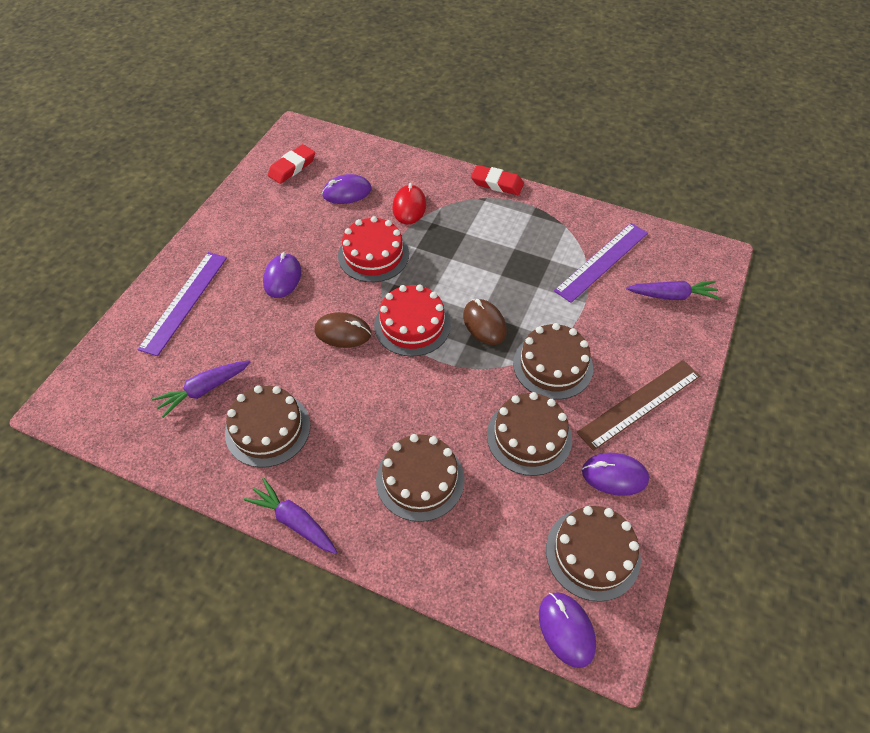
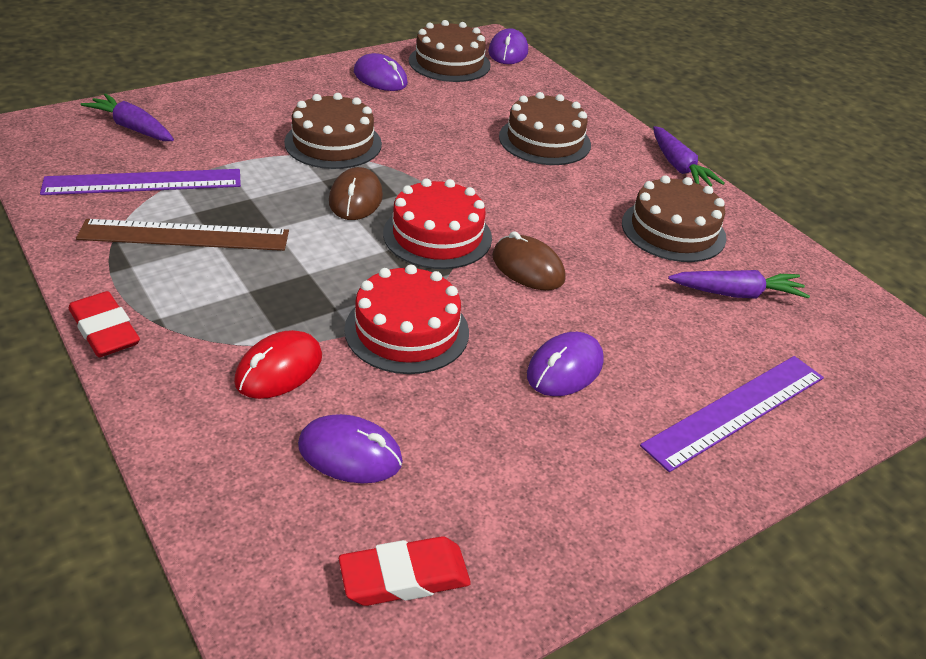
camera: 150 degrees left, 15 degrees down
(529, 436) = (419, 120): brown cake -> none
(639, 404) = (297, 94): brown ruler -> brown ruler (184, 235)

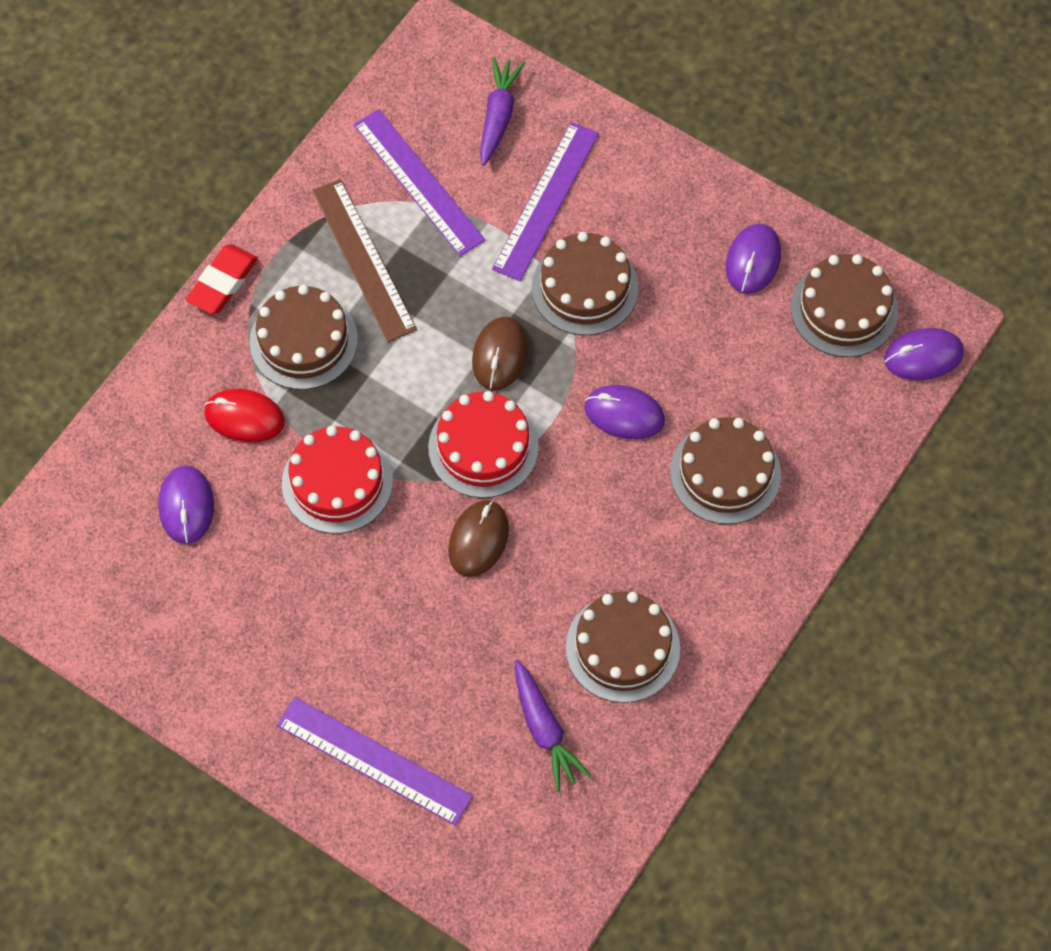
camera: 70 degrees right, 25 degrees up
(231, 299) = (303, 341): none -> brown cake
(236, 134) = (546, 201): none -> purple ruler
(356, 199) = (500, 355): brown mouse -> brown mouse turned 60 degrees counterclockwise
(404, 577) = (101, 587): red eraser -> none
(565, 368) = (355, 616): purple mouse -> purple mouse (624, 414)
(679, 167) = (759, 623): purple carrot -> none

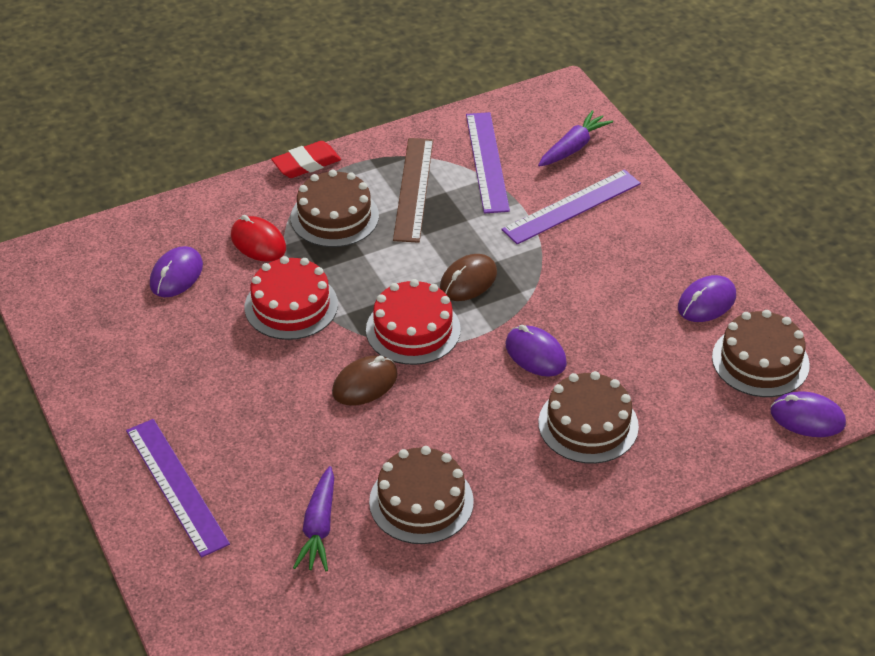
camera: 30 degrees right, 20 degrees down
(585, 287) = (562, 267): brown cake -> none

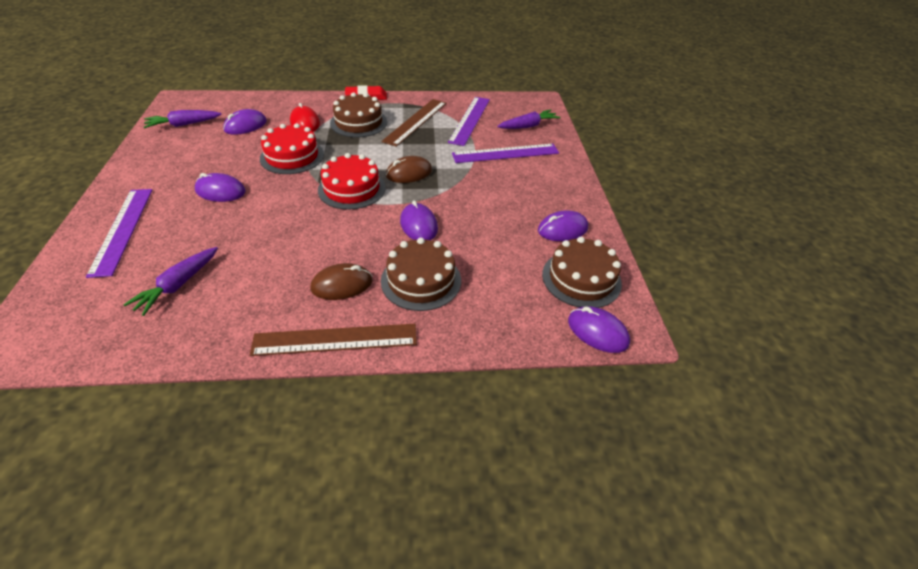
camera: 20 degrees right, 0 degrees up
(83, 303) = (183, 124): none -> purple carrot
(246, 391) = (220, 191): none -> purple mouse
(365, 384) = (294, 209): brown mouse -> brown mouse (342, 285)
(421, 501) = (261, 292): brown cake -> none
(546, 523) = (335, 340): none -> brown ruler

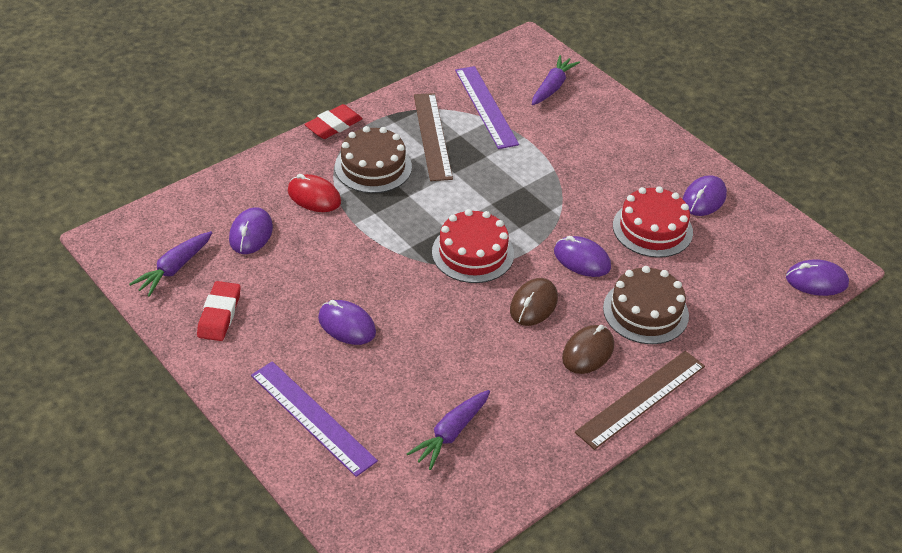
camera: 35 degrees left, 0 degrees up
(168, 154) = (219, 314): none -> red eraser
(178, 285) = (450, 434): purple carrot -> purple carrot turned 45 degrees clockwise
(220, 191) = (347, 325): purple mouse -> purple mouse turned 60 degrees clockwise
(292, 156) = (361, 246): red cake -> red cake (652, 229)
(409, 173) = (505, 206): brown mouse -> brown mouse (533, 304)
(505, 153) = (568, 135): purple ruler -> none
(581, 278) = (763, 240): brown cake -> none

